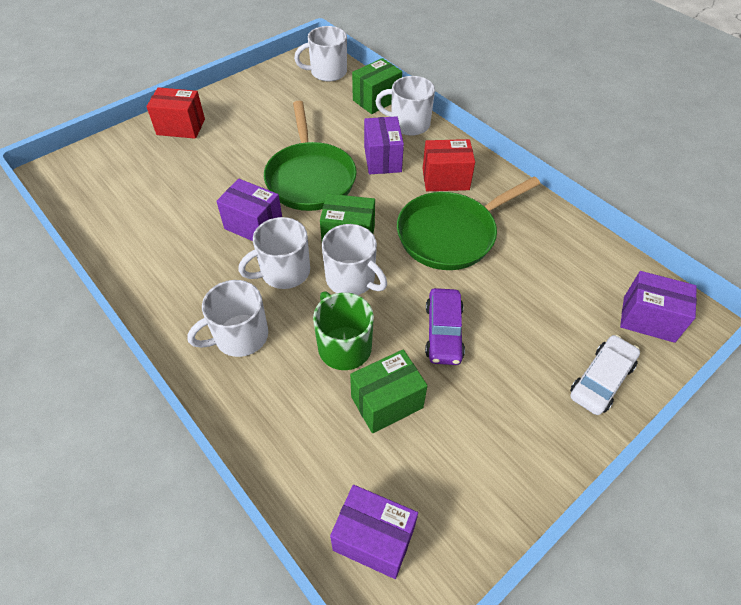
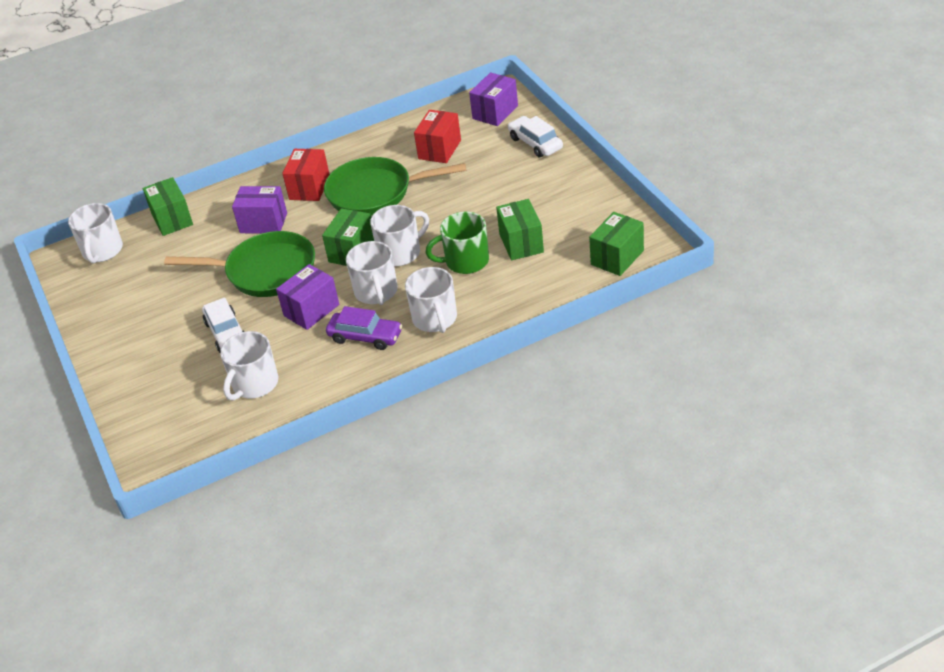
camera: 70 degrees left, 10 degrees down
(181, 127) = (133, 366): red box -> red box (439, 149)
(220, 173) = (227, 334): none -> white car
(373, 539) = (617, 257): purple box -> green box
(409, 124) = (222, 201): white mug -> white mug (254, 384)
(443, 332) = (471, 209): purple car -> purple car (365, 337)
(451, 234) = (375, 192): green pan -> green pan turned 105 degrees clockwise

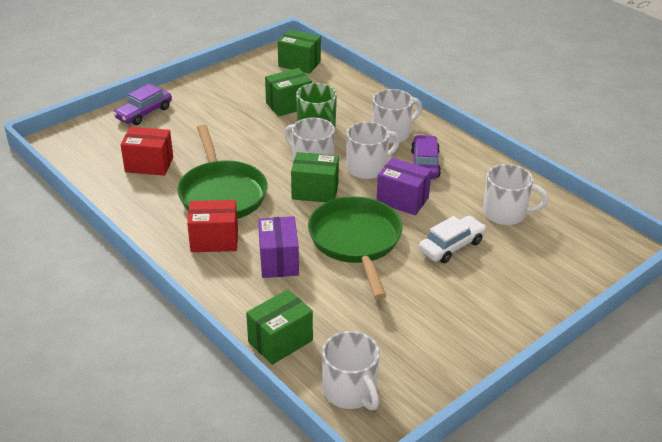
camera: 110 degrees left, 5 degrees down
(102, 251) = (350, 391): white mug -> white mug turned 75 degrees clockwise
(495, 112) = (87, 140): purple box -> none
(535, 143) = (144, 113): white car -> purple car

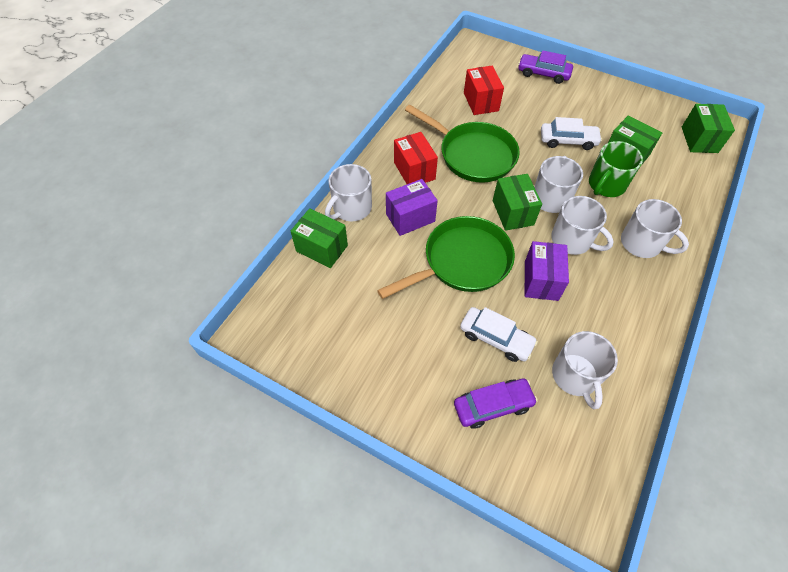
camera: 70 degrees right, 20 degrees up
(221, 193) = (473, 155): green pan -> green pan turned 105 degrees counterclockwise
(248, 130) = (568, 141): none -> white car
(350, 391) = (285, 309): white mug -> white mug (351, 208)
(425, 164) = (610, 284): purple car -> purple car (493, 406)

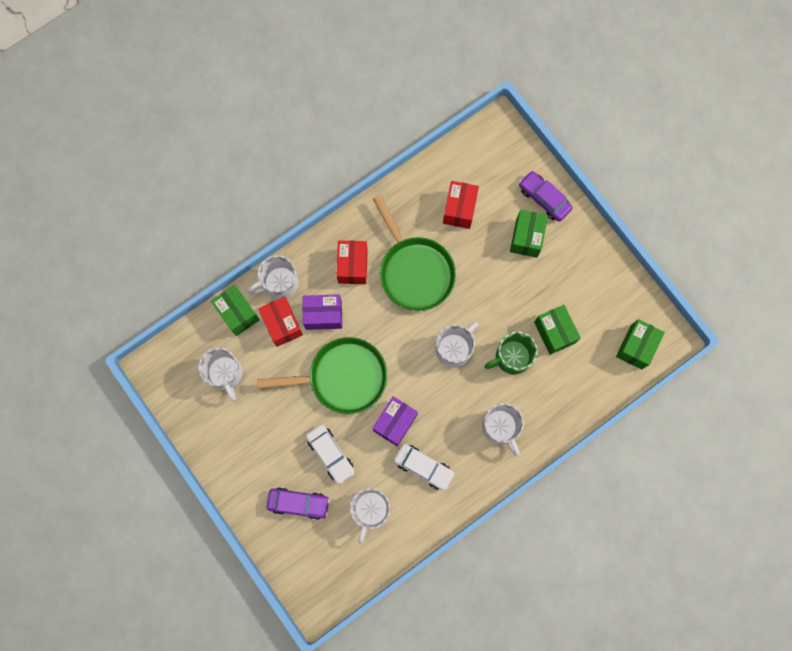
camera: 25 degrees right, 20 degrees up
(373, 240) = (282, 324): none -> red box
(513, 212) = (412, 349): green box -> green box (526, 238)
(568, 141) = (511, 293): white car -> white car (423, 467)
(572, 240) = (444, 398): white mug -> white mug (225, 374)

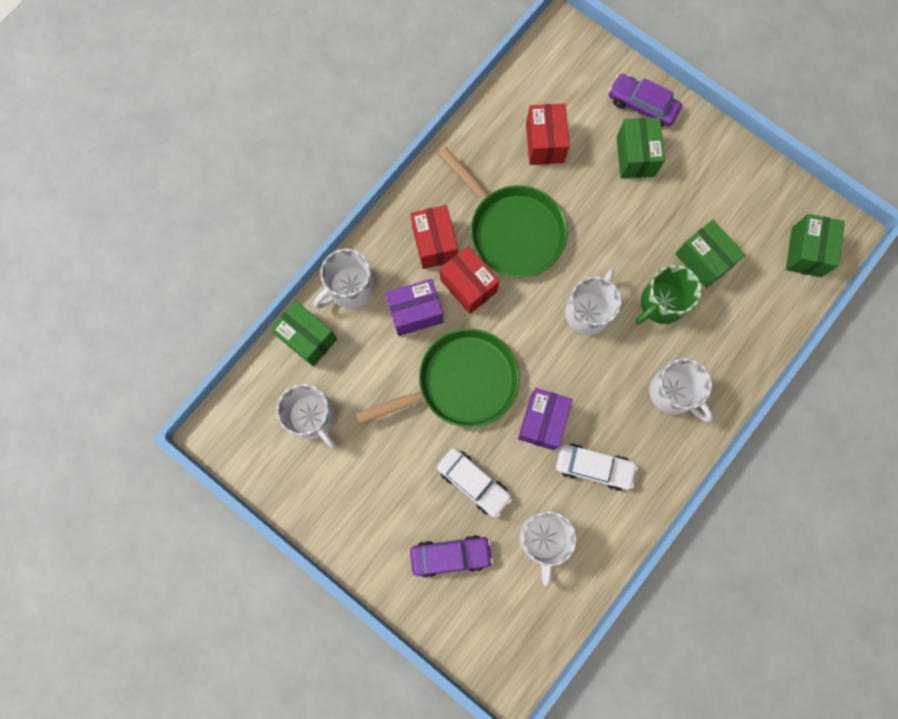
camera: 15 degrees left, 0 degrees up
(282, 324) = (367, 337): red box -> red box (468, 286)

